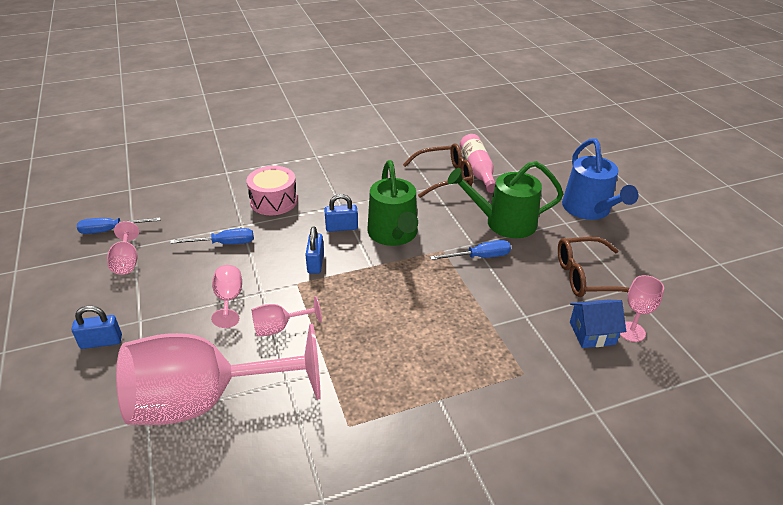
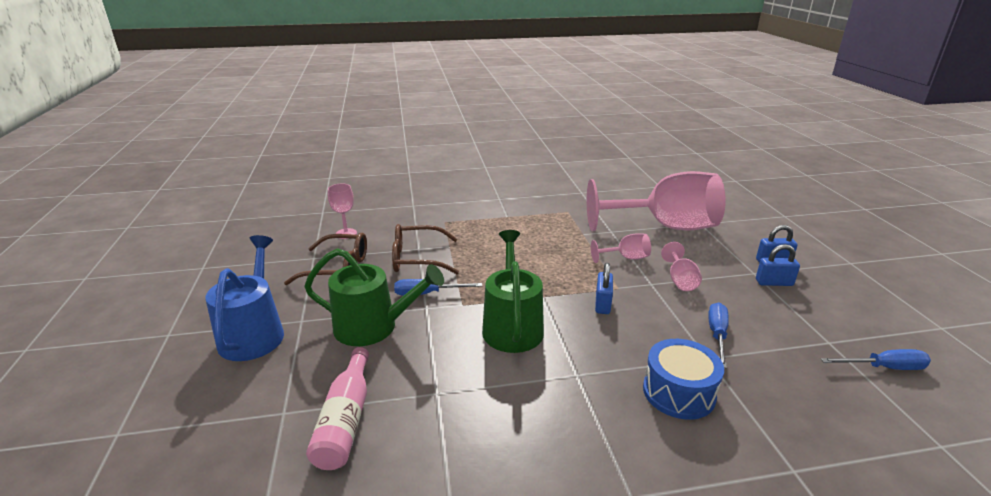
camera: 170 degrees left, 10 degrees down
(126, 261) = (819, 325): pink goblet -> none
(224, 243) = (717, 335): blue screwdriver -> blue screwdriver turned 105 degrees clockwise
(274, 201) = (678, 392): pink drum -> blue drum
(341, 227) = (575, 341): blue padlock -> blue padlock (774, 283)
(444, 177) = (407, 411): brown glasses -> brown glasses (417, 258)
(592, 333) = (376, 235): blue house -> none

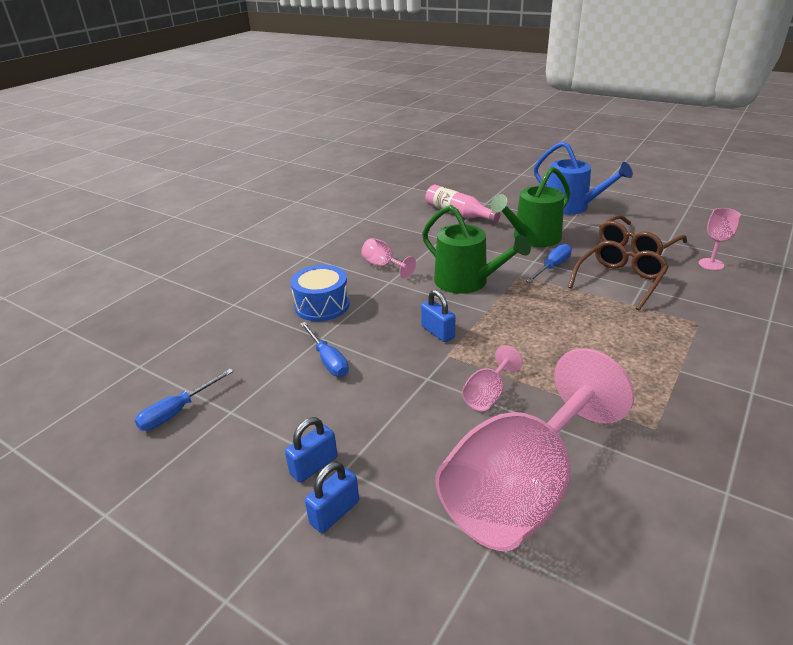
camera: 135 degrees right, 5 degrees up
(680, 280) = (407, 400): pink goblet -> pink goblet (383, 266)

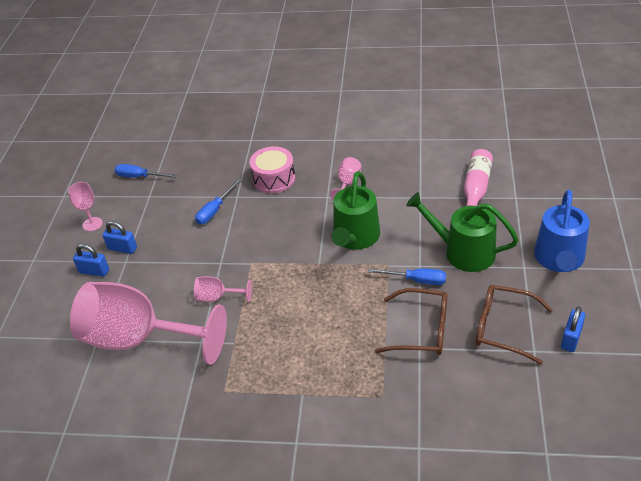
camera: 65 degrees right, 10 degrees up
(322, 305) = (274, 179): blue drum -> pink drum
(437, 332) = (275, 248): blue padlock -> blue padlock (571, 338)
(711, 264) = (504, 391): pink goblet -> pink goblet (92, 224)

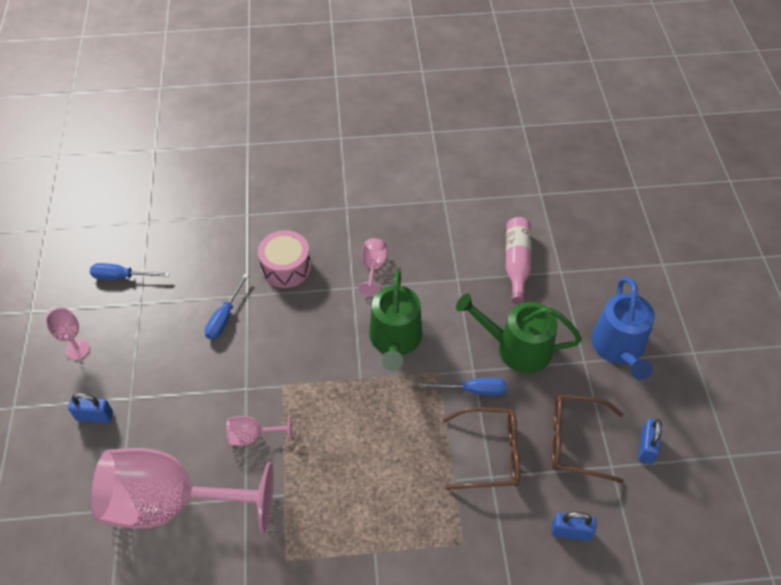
camera: 15 degrees left, 10 degrees up
(122, 248) = (123, 380): blue padlock -> blue padlock (571, 531)

